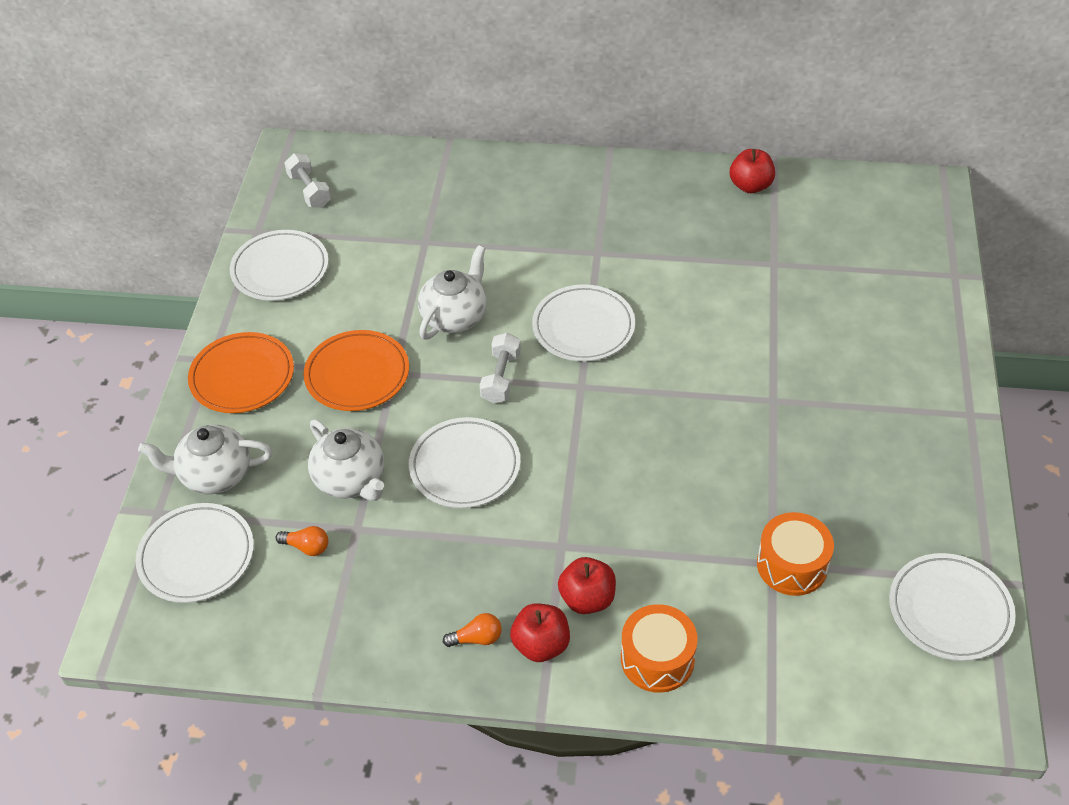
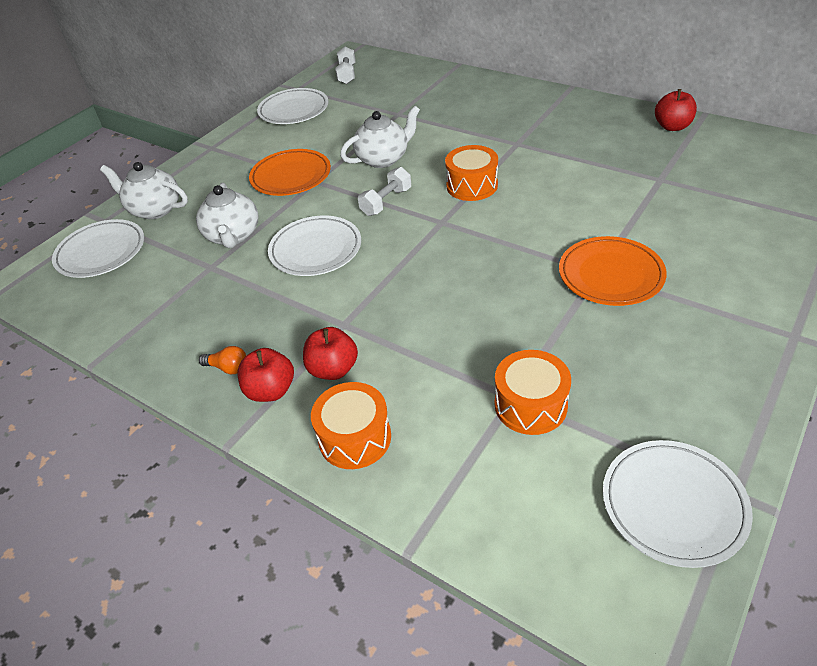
camera: 30 degrees right, 5 degrees down
(242, 377) = (220, 161): orange plate -> orange plate (610, 275)
(306, 547) = (170, 268): orange light bulb -> none
(583, 327) = (472, 185): white plate -> orange drum

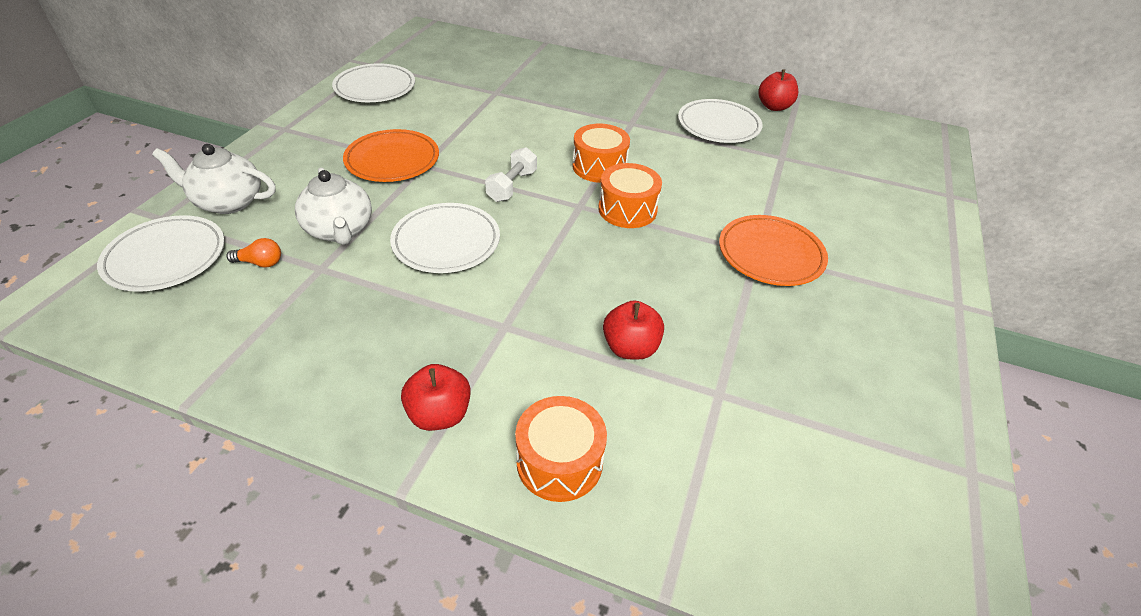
camera: 20 degrees left, 0 degrees up
(228, 368) = (377, 391): orange light bulb -> orange light bulb (260, 263)
(333, 369) = (509, 381): red apple -> red apple (630, 348)
(347, 74) = (426, 51): white dumbbell -> none
(383, 159) = (494, 140): white teapot -> none
(530, 405) = (741, 400): orange drum -> orange drum (627, 209)
(673, 505) = (920, 494): white plate -> white plate (718, 125)

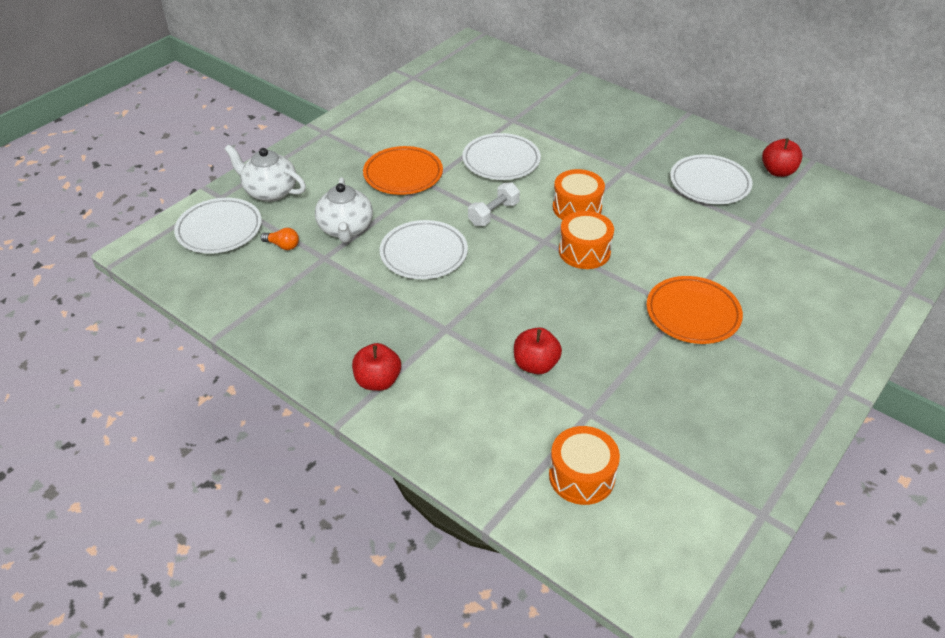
camera: 20 degrees right, 0 degrees up
(375, 88) = (408, 101): white plate -> white plate (501, 160)
(559, 461) = (449, 431): orange drum -> orange drum (581, 476)

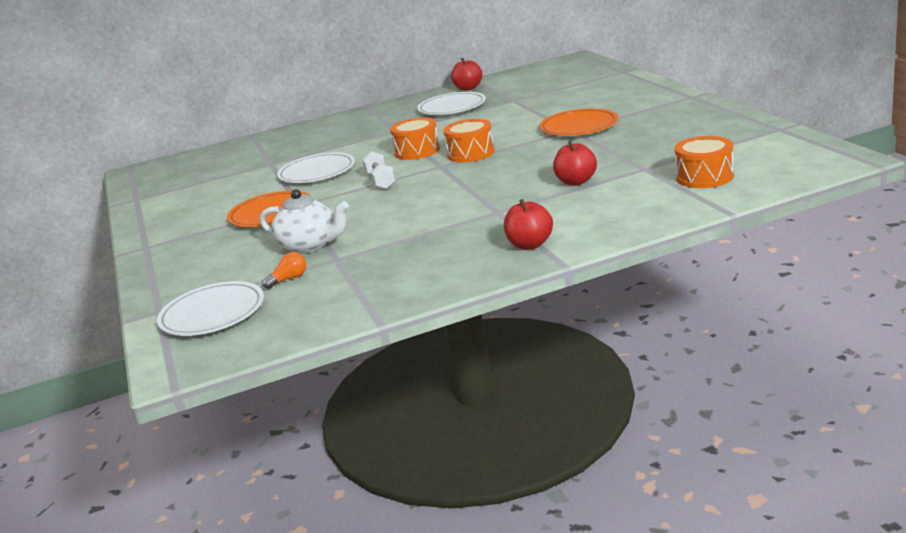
camera: 55 degrees left, 20 degrees down
(270, 192) = (194, 282): white teapot -> none
(424, 253) = (392, 213): white plate -> none

